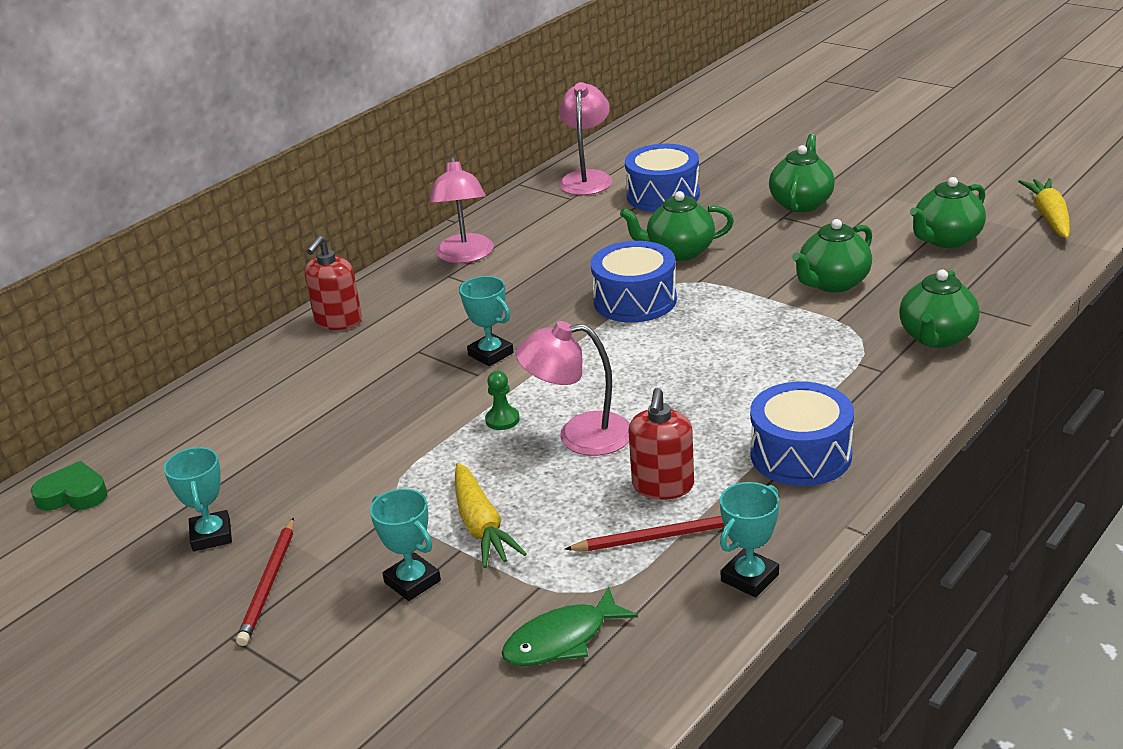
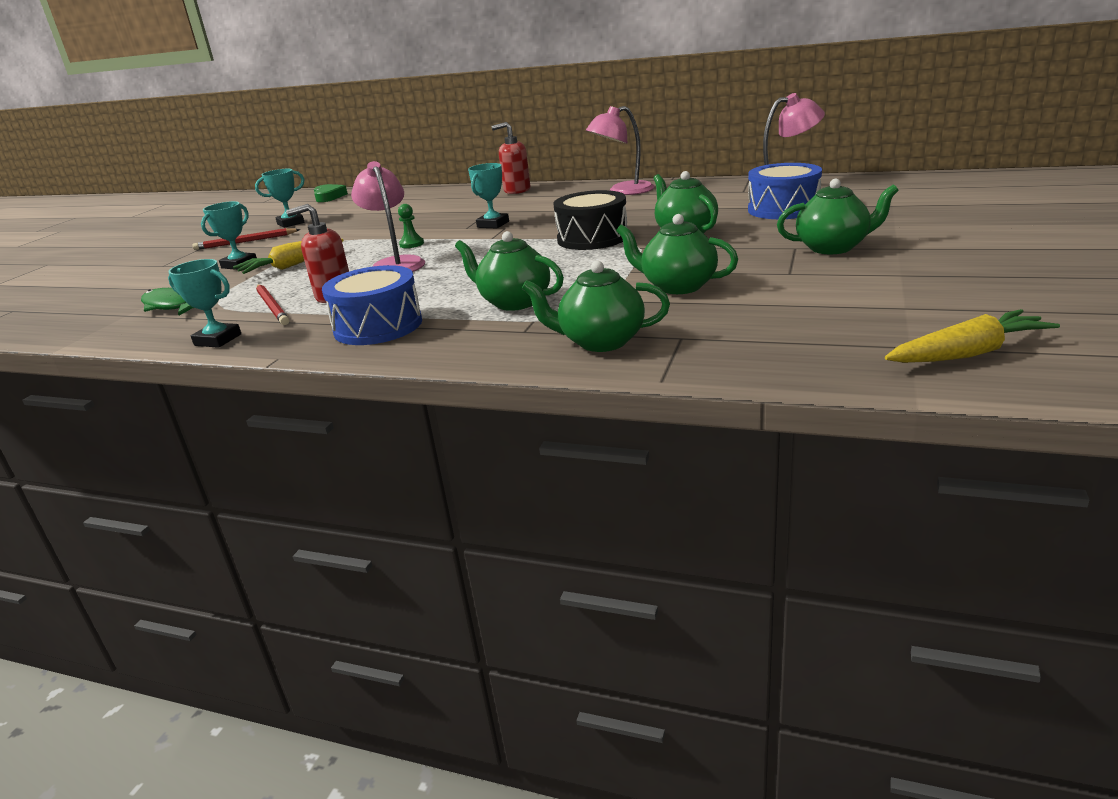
camera: 70 degrees right, 5 degrees down
(635, 300) = (592, 238): blue drum -> black drum
(946, 240) = (828, 313): green teapot -> green teapot (514, 302)

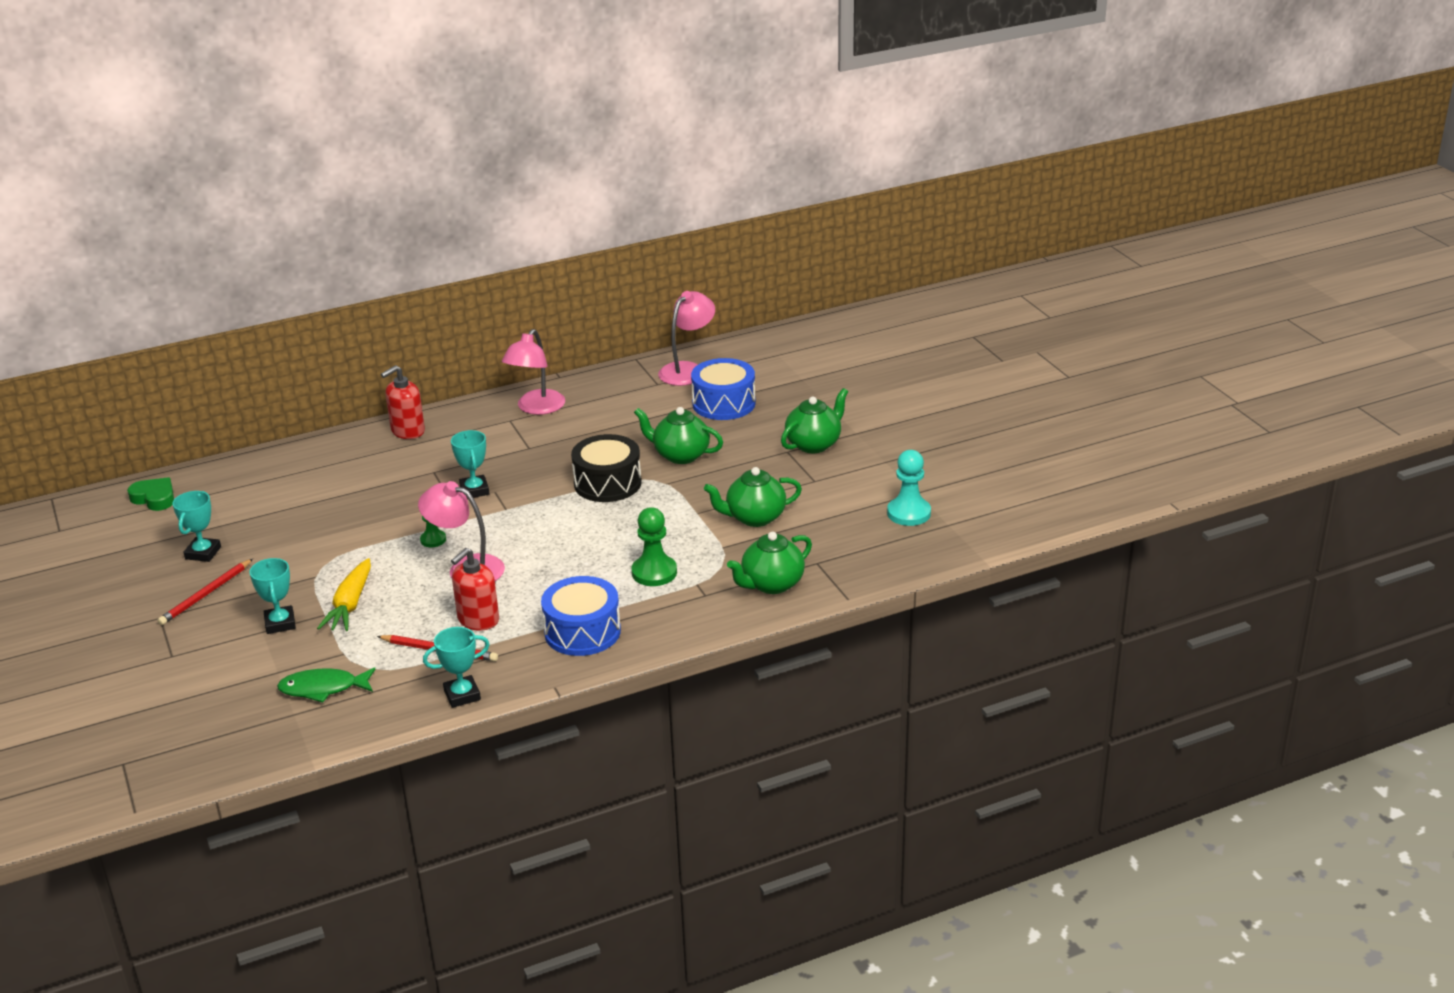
camera: 45 degrees left, 5 degrees up
(514, 302) = (654, 572): green teapot -> green pawn
(866, 323) = (909, 513): none -> turquoise pawn
(968, 353) = (980, 520): yellow carrot -> none

